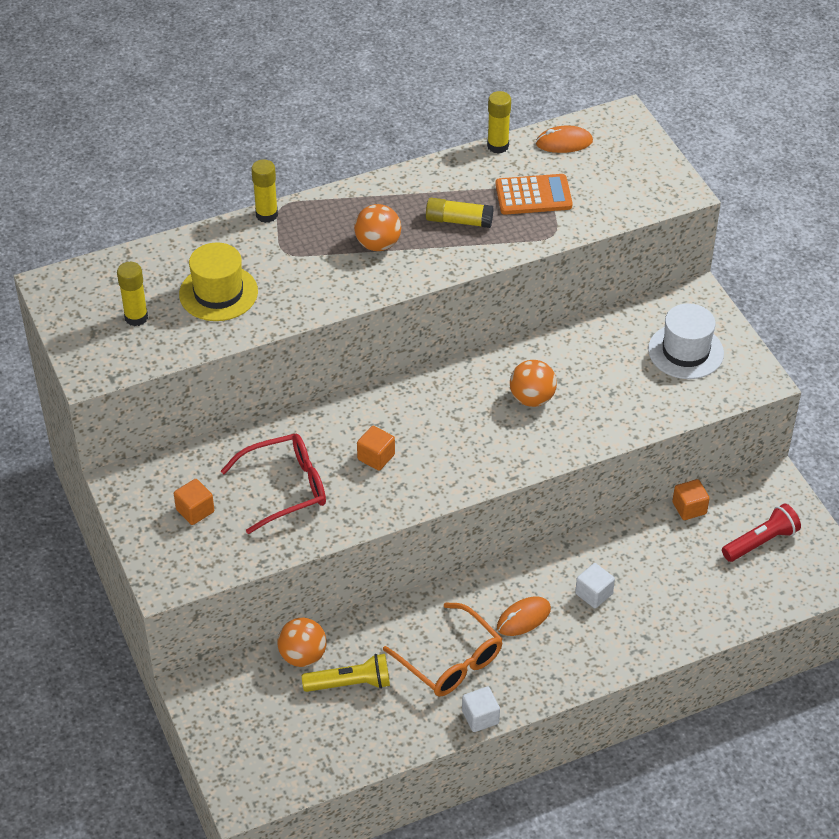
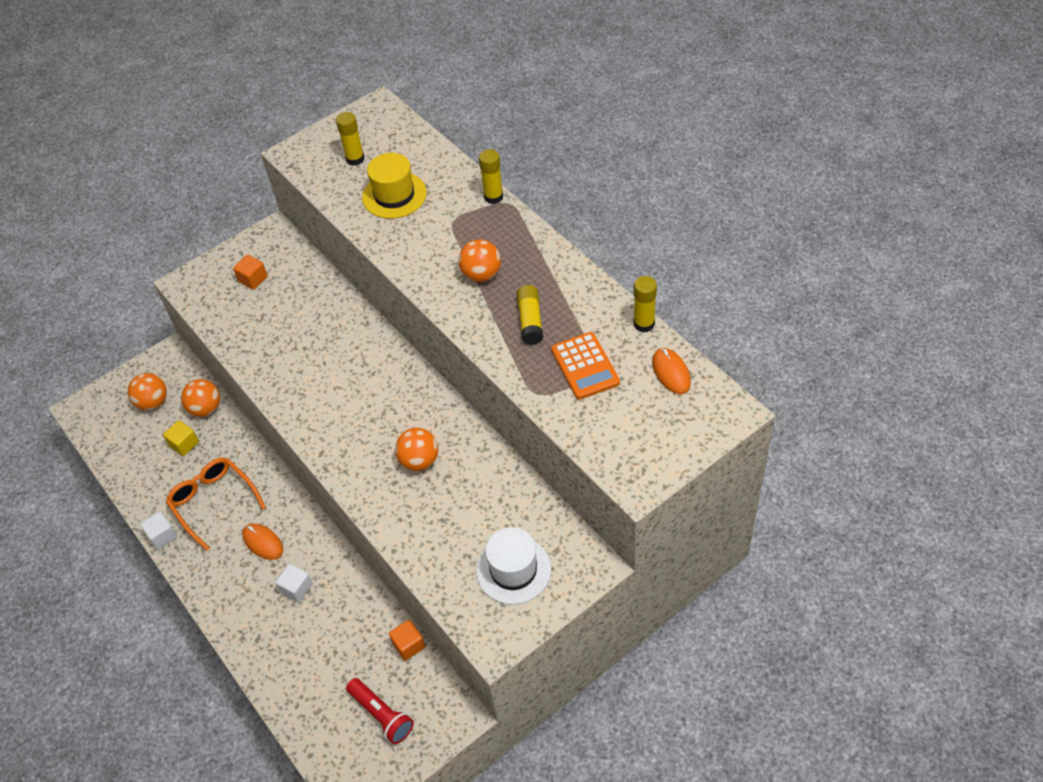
camera: 80 degrees right, 5 degrees up
(267, 713) = (153, 402): none -> orange ball
(285, 488) = (284, 324): red glasses -> none
(350, 684) = (184, 444): yellow flashlight -> yellow cube
(376, 457) = (328, 370): orange cube -> none
(450, 660) = (213, 502): orange glasses -> orange glasses turned 105 degrees clockwise

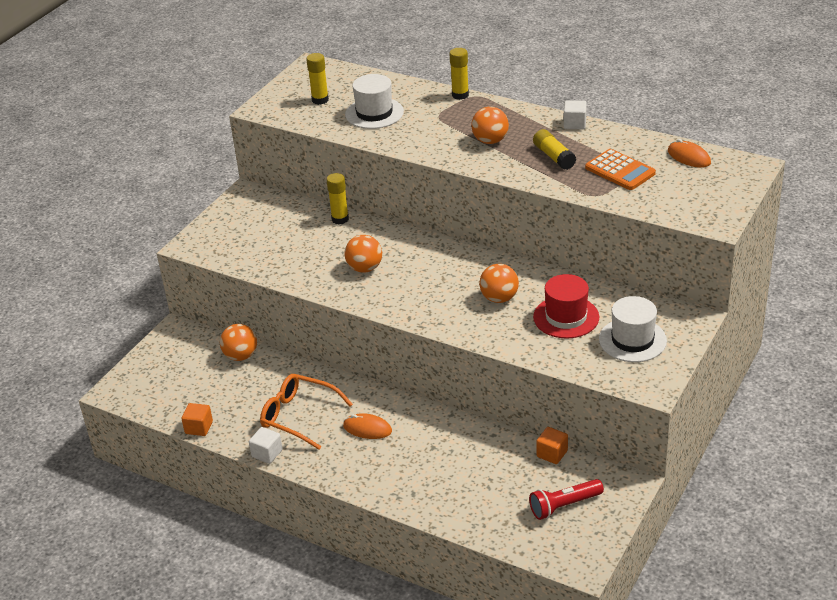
camera: 25 degrees left, 15 degrees down
(153, 402) = (184, 366): orange ball -> orange ball (365, 268)
(184, 444) = (239, 386): yellow cube -> none
(253, 279) = (253, 227): orange cube -> orange cube (199, 427)
(296, 588) = (423, 449): white cube -> white cube (574, 124)
(381, 715) = (564, 506): red flashlight -> red flashlight turned 135 degrees clockwise
(394, 195) = (374, 113): yellow hat -> white hat
(468, 512) = (566, 317): none -> red hat
(644, 324) = (644, 136): yellow glue stick -> yellow glue stick (340, 219)

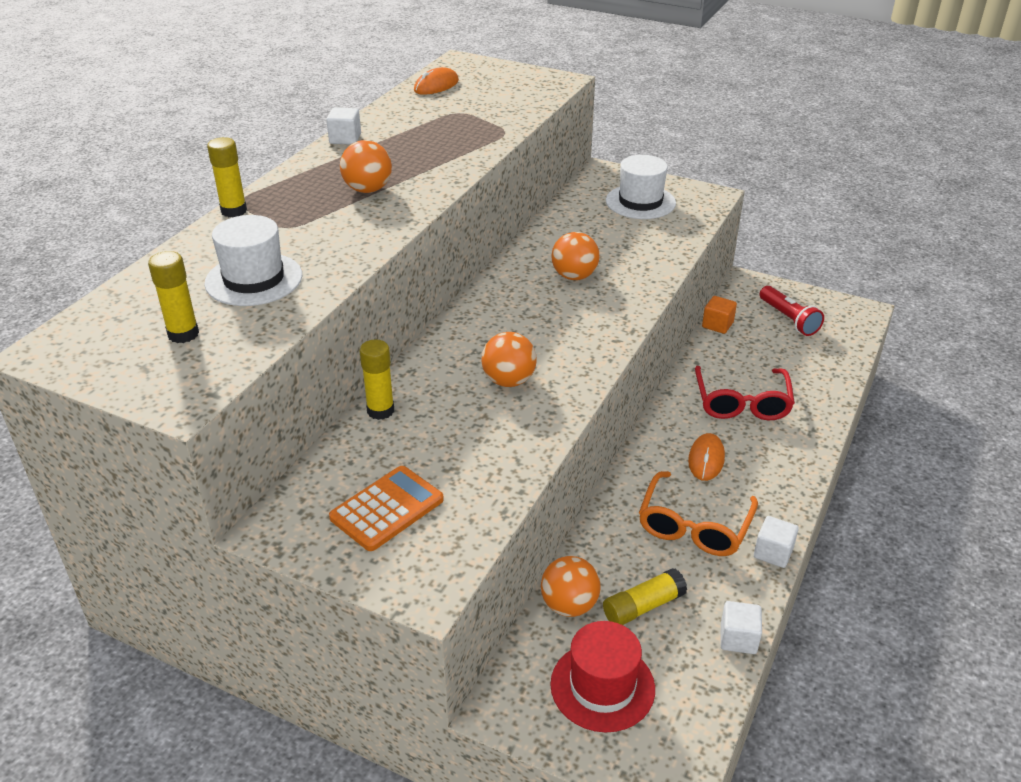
camera: 95 degrees left, 0 degrees up
(199, 427) = (738, 638): orange cube -> white cube
(436, 457) = (742, 402): none -> red glasses
(554, 157) = (417, 152): yellow glue stick -> yellow glue stick (643, 607)
(566, 317) = (606, 236): red hat -> red hat (602, 686)
(620, 170) = (456, 118): orange calculator -> orange calculator (387, 509)

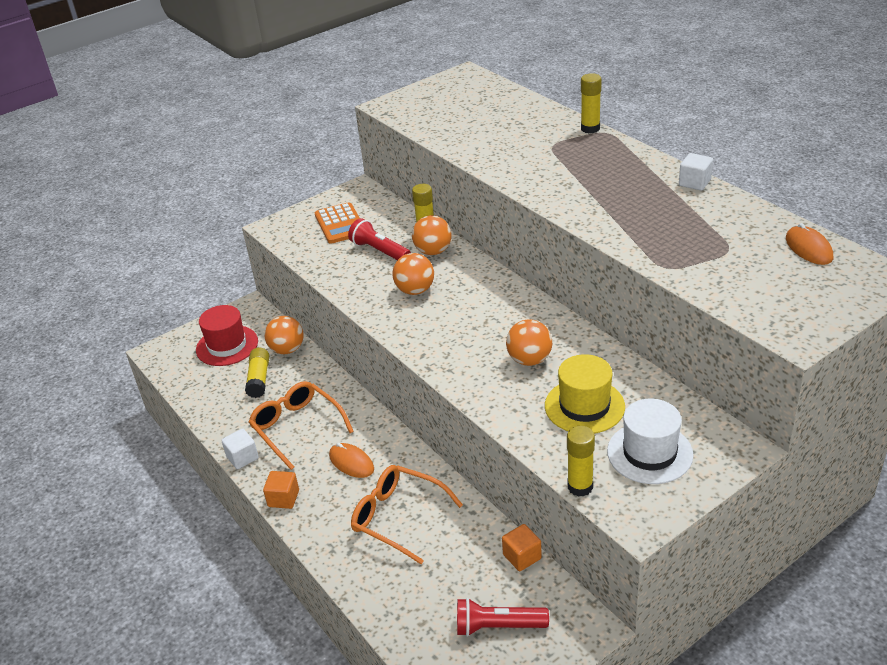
camera: 120 degrees right, 0 degrees up
(183, 334) = (448, 107): yellow glue stick -> yellow glue stick (580, 487)
(254, 279) = (490, 130): white hat -> none
(368, 190) = (588, 181): orange ball -> orange ball (433, 251)
(440, 440) = (379, 251): none -> red flashlight
(613, 237) = (584, 406): none -> yellow hat
(738, 638) = (202, 410): white cube -> none
(742, 402) = (398, 517): red glasses -> orange glasses
(792, 490) = (283, 498): none -> orange cube

